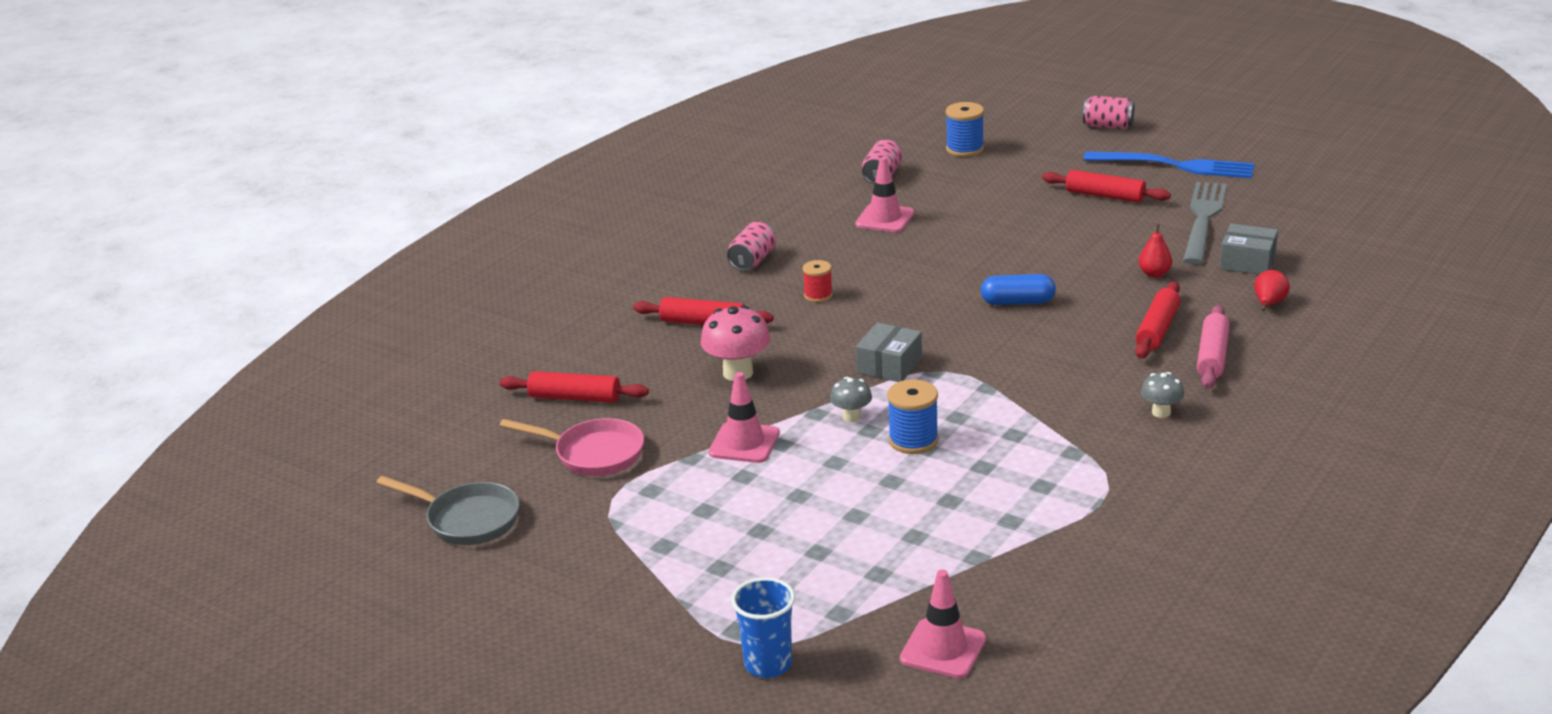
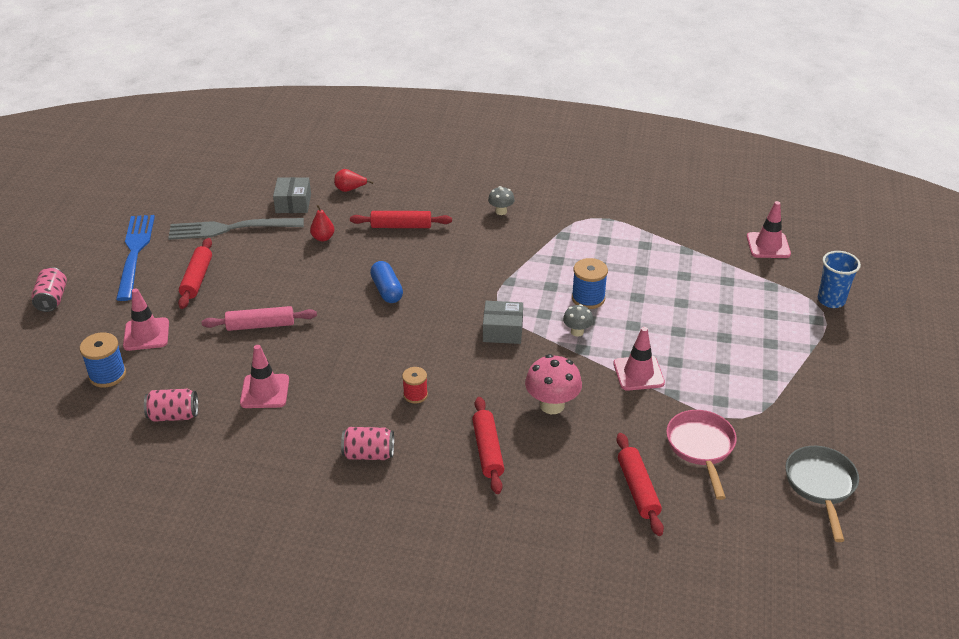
camera: 115 degrees left, 10 degrees up
(1018, 167) = (146, 334): none -> pink traffic cone
(1212, 356) = (426, 202): pink rolling pin -> pink rolling pin (260, 325)

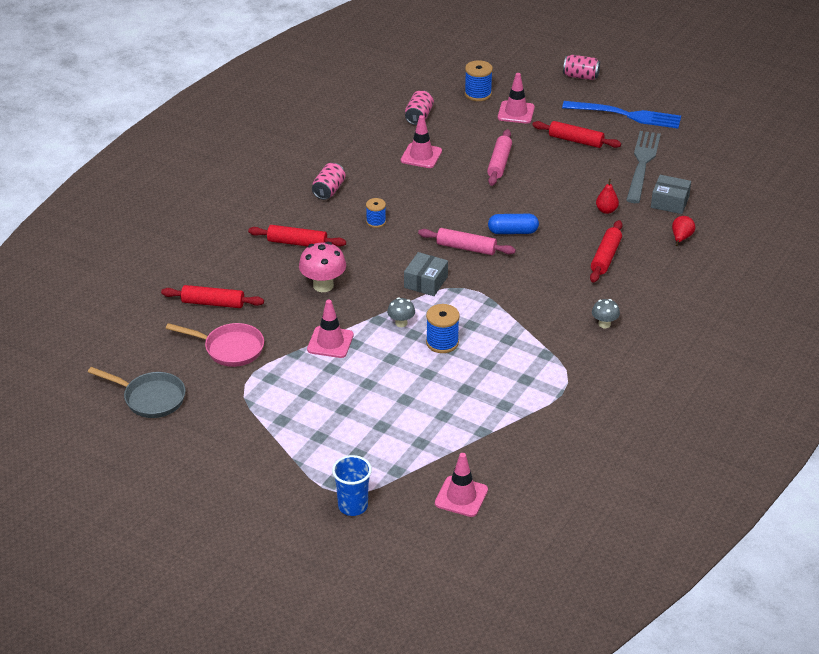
camera: 110 degrees right, 0 degrees up
(415, 395) = (376, 222): red spool -> blue spool
(430, 316) = (466, 248): none -> pink rolling pin

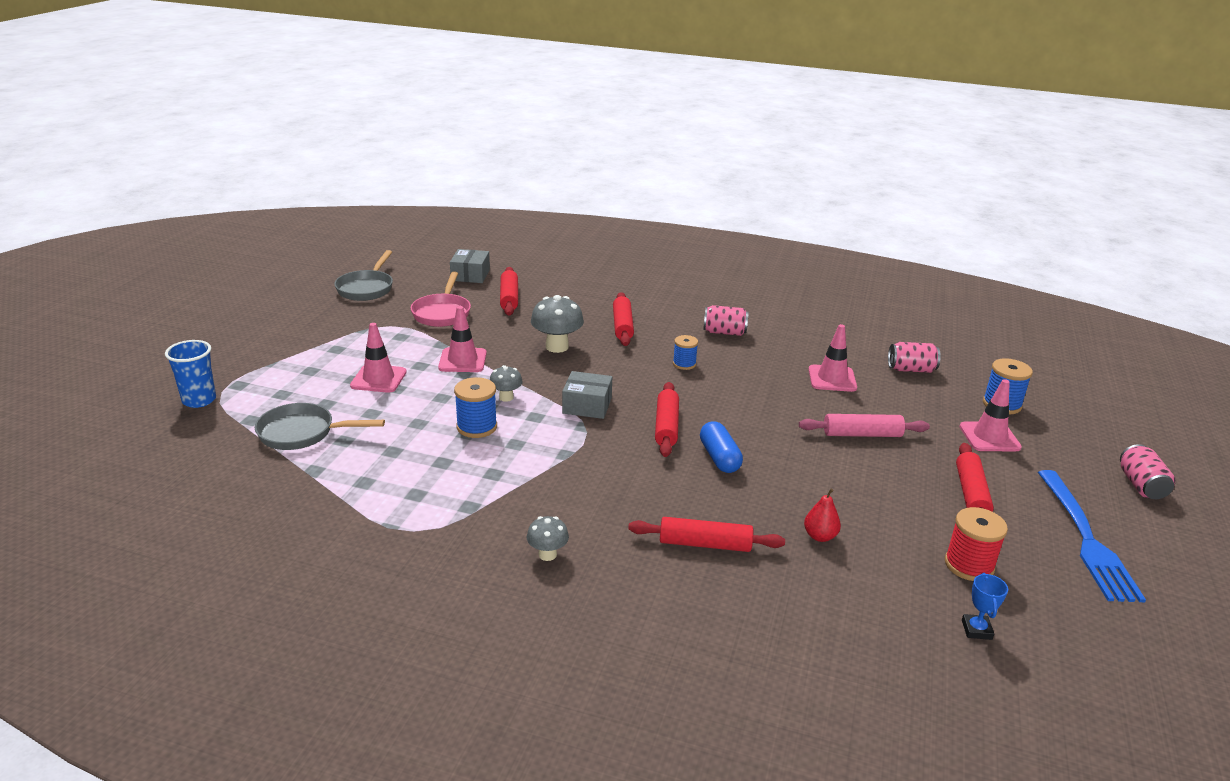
camera: 75 degrees right, 10 degrees down
(323, 285) = (557, 347): pink mushroom -> grey mushroom
(426, 439) = (302, 433): none -> grey pan
(461, 496) = (199, 466): pink traffic cone -> pink traffic cone (378, 379)
(466, 248) = (666, 426): pink rolling pin -> red rolling pin
(642, 164) = (969, 565): grey fork -> red spool
(669, 202) = (887, 604): grey box -> grey box (470, 275)
(681, 238) = (797, 624): red pear -> none
(694, 178) = (976, 630): none -> blue trophy

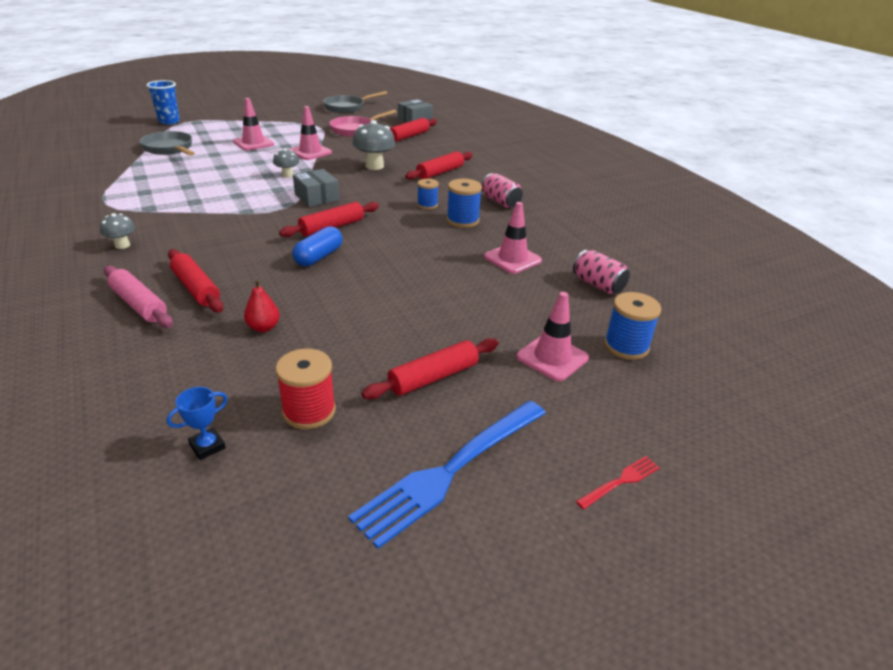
camera: 45 degrees right, 5 degrees up
(477, 427) = (240, 180): blue spool -> blue spool (462, 220)
(862, 434) = (447, 297): pink rolling pin -> pink rolling pin (139, 305)
(1141, 485) = (621, 481): pink can -> red fork

